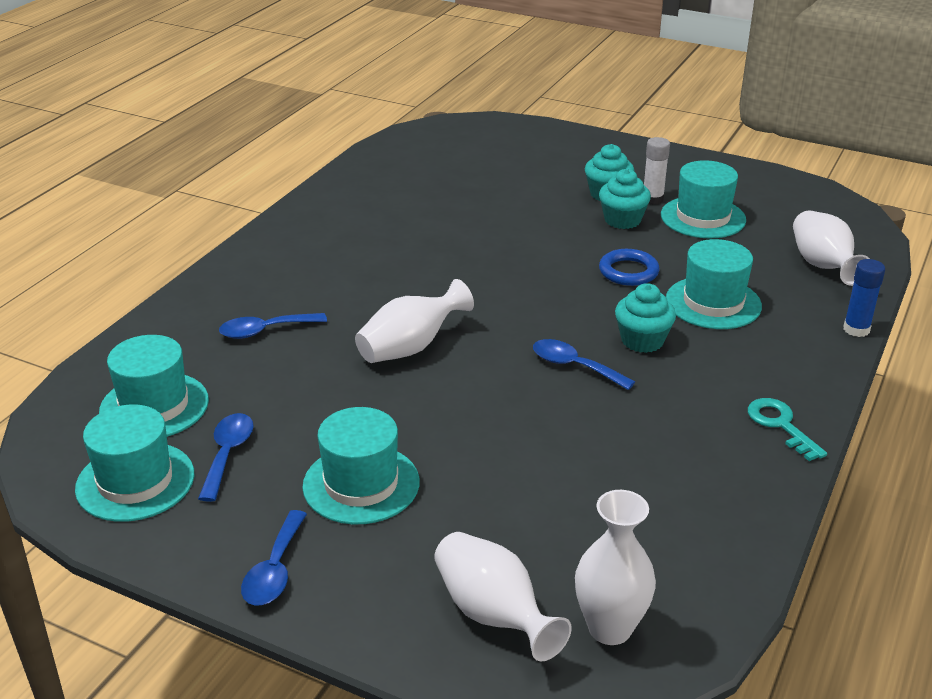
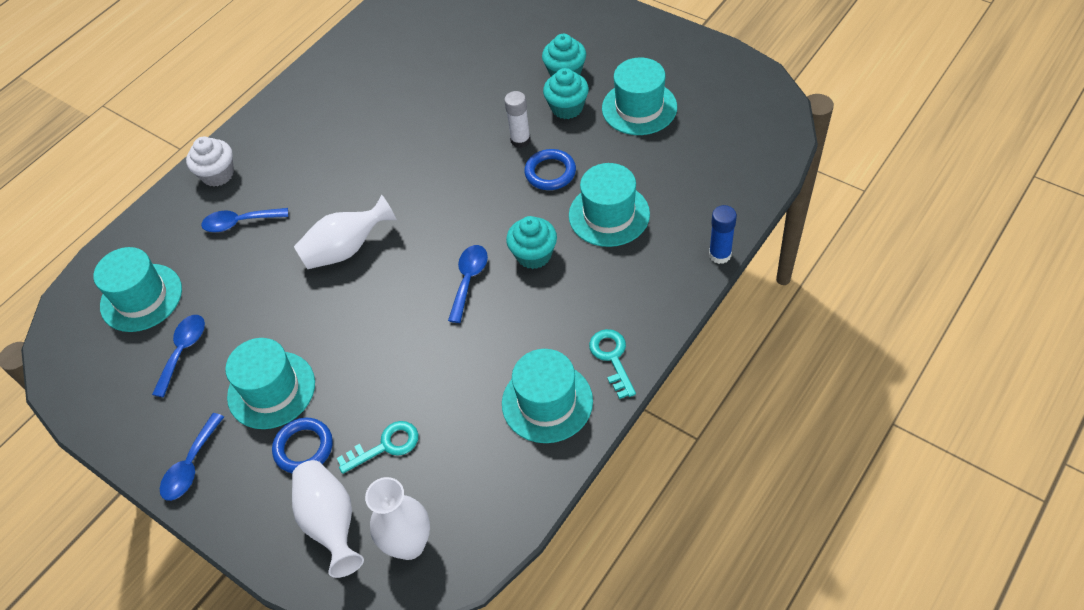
camera: 15 degrees right, 20 degrees up
(135, 481) = (113, 372): turquoise hat -> turquoise hat (547, 402)
(223, 290) = (218, 174): none -> white cupcake
(426, 539) = (304, 448): none -> blue ring
(535, 528) = (385, 446): none -> turquoise key
(574, 366) = (469, 280): blue spoon -> blue spoon turned 60 degrees clockwise
(652, 199) = (603, 82): white glue stick -> white glue stick (520, 140)
(823, 266) = (722, 175): white vase -> none

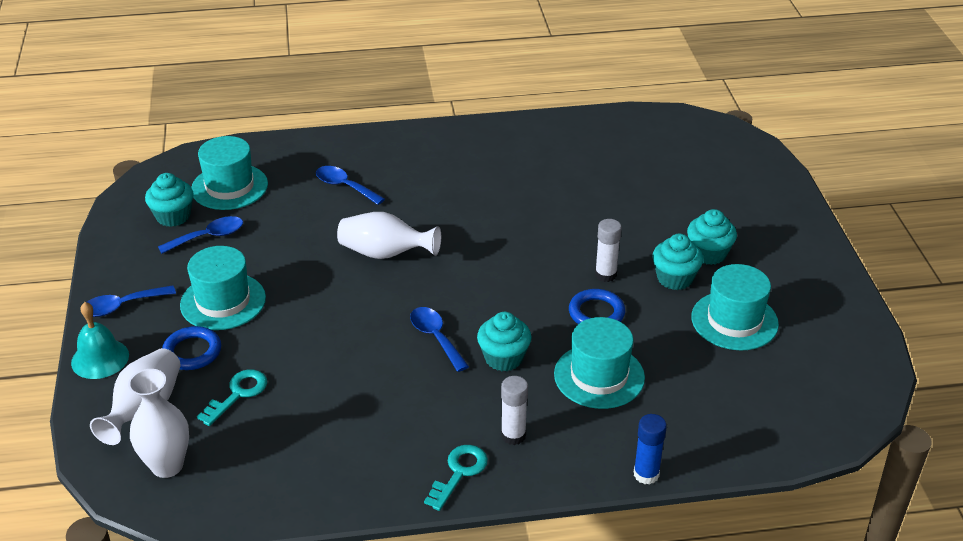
camera: 40 degrees right, 15 degrees down
(127, 360) = (173, 216): none -> turquoise cupcake
(218, 174) = (372, 147): white cupcake -> none
(235, 520) = (100, 358): none -> turquoise bell
(385, 446) = (238, 394): turquoise key -> turquoise key turned 75 degrees counterclockwise
(469, 280) = (435, 337): blue spoon -> blue spoon turned 90 degrees counterclockwise
(547, 402) = (373, 460): turquoise hat -> none
(611, 302) = (513, 435): none -> white glue stick

